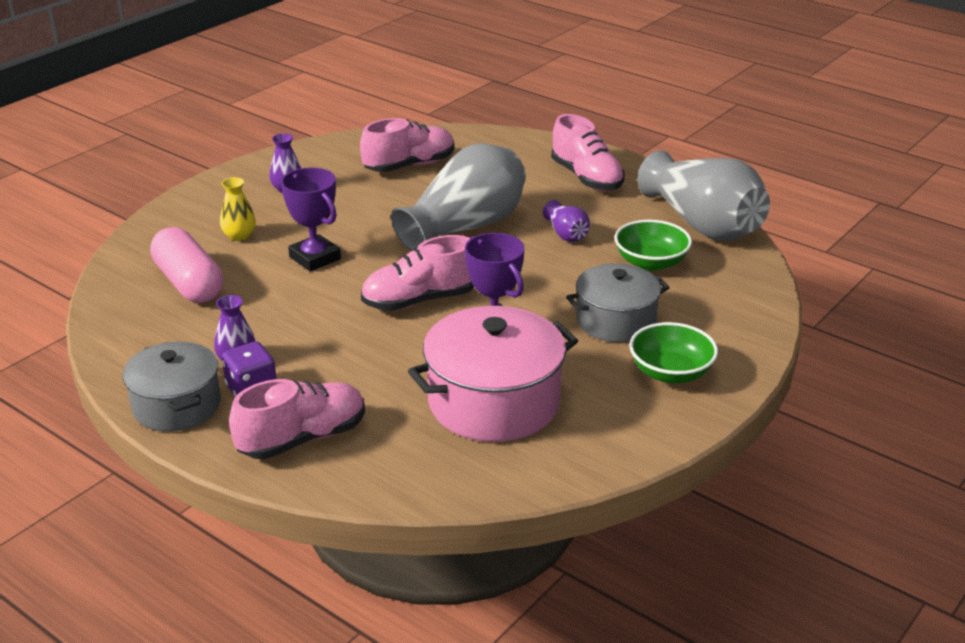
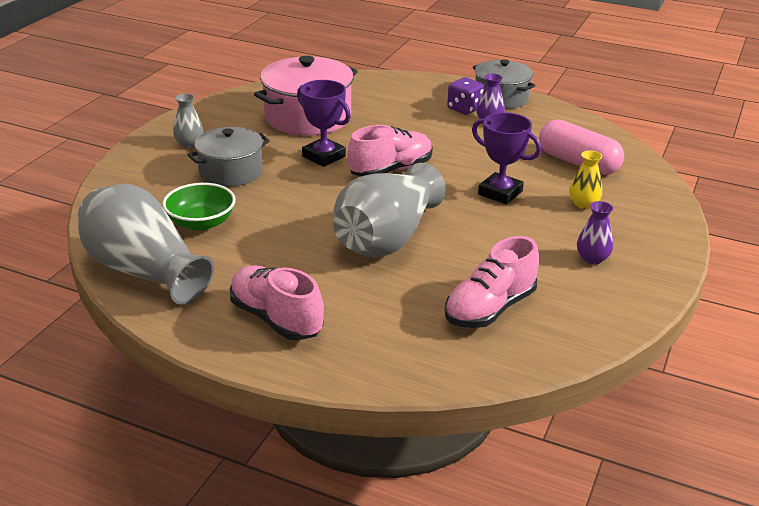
camera: 165 degrees right, 0 degrees up
(302, 438) = (413, 92): pink shoe -> none
(566, 234) = (285, 242): purple vase -> none
(670, 373) = (189, 144): green bowl -> grey vase

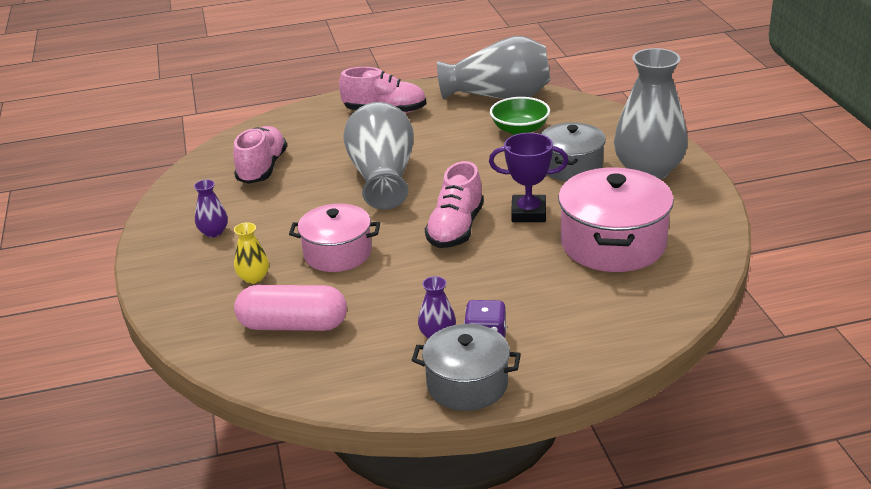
camera: 145 degrees right, 0 degrees up
(189, 144) = (648, 170): grey vase -> grey vase, size x2.31
(500, 193) = (337, 253): purple trophy -> pink pot

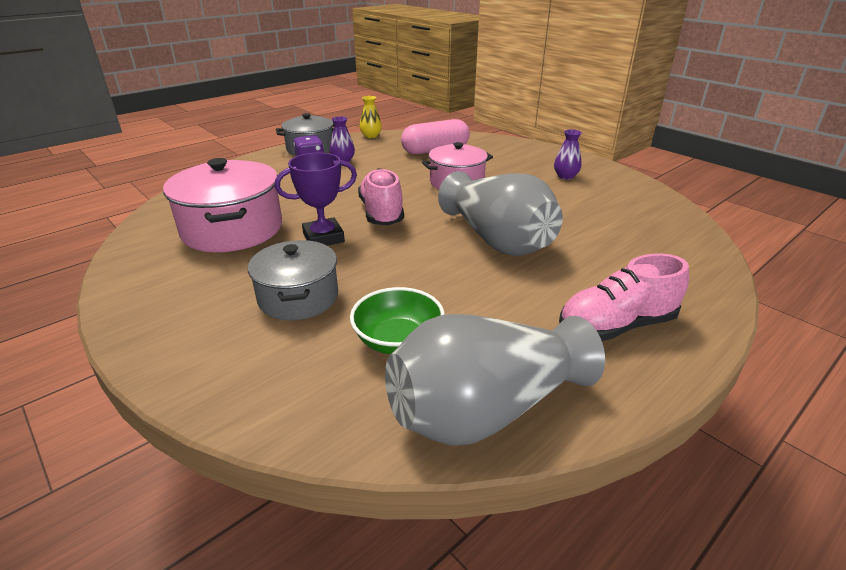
camera: 150 degrees right, 0 degrees up
(254, 278) = (493, 162): yellow vase -> yellow vase (371, 136)
(262, 168) = (621, 223): pink shoe -> none
(648, 170) = (195, 315): grey vase -> none

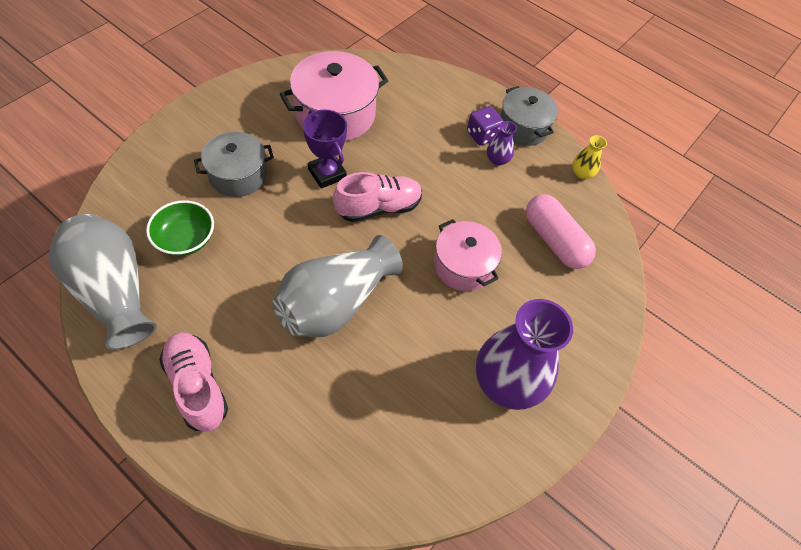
camera: 75 degrees right, 25 degrees up
(565, 176) = (507, 382): purple vase -> purple vase, size x2.31

